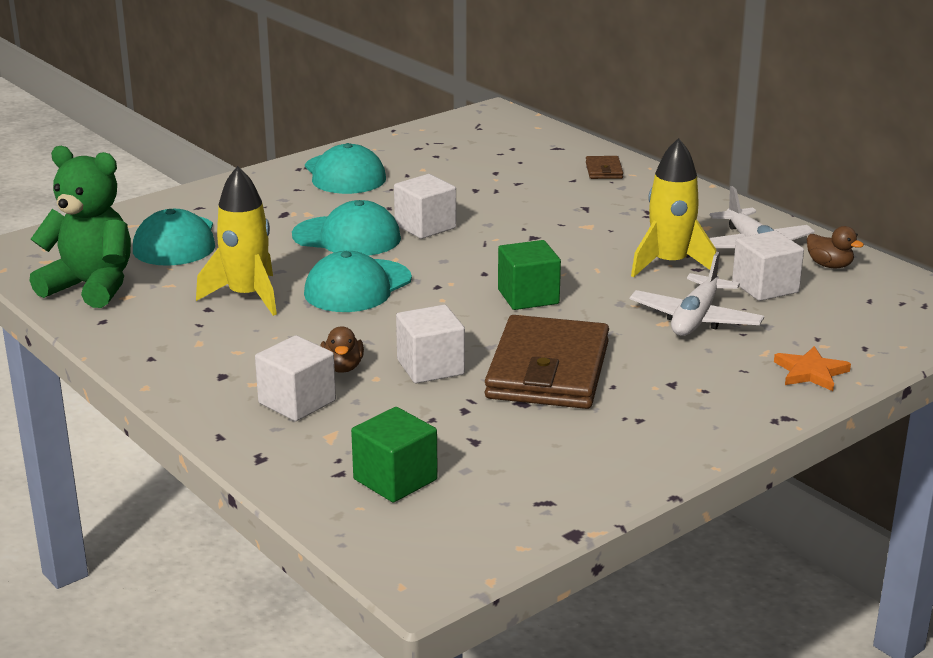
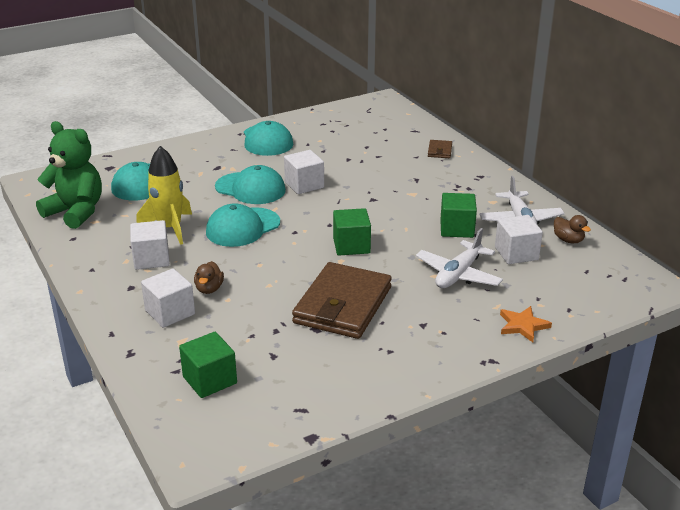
camera: 10 degrees right, 5 degrees up
(430, 367) = (266, 294): white cube -> white cube (151, 259)
(669, 264) = (457, 229): yellow rocket -> green cube

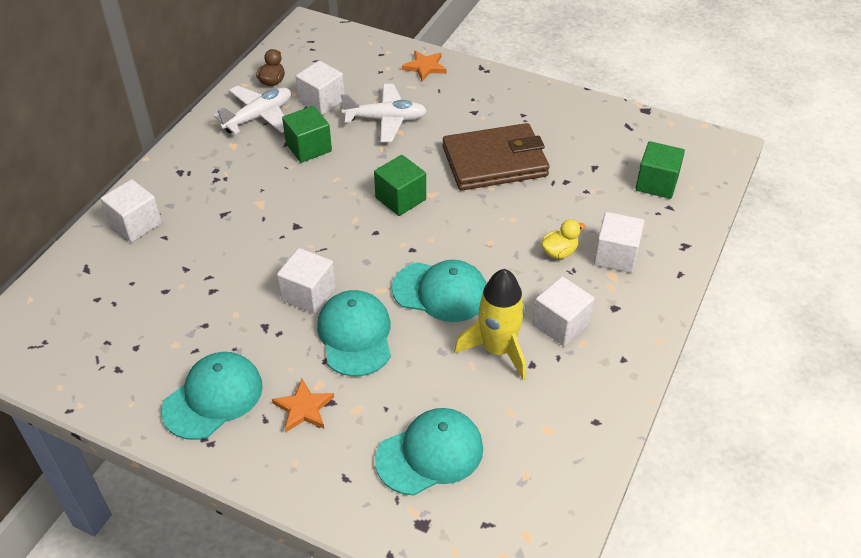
camera: 125 degrees left, 15 degrees up
(76, 212) = (550, 465): green teddy bear -> none
(209, 289) = (559, 252): brown duck -> yellow duck
(223, 160) = (303, 408): none -> orange star
(439, 151) = (135, 224): brown wallet -> white cube

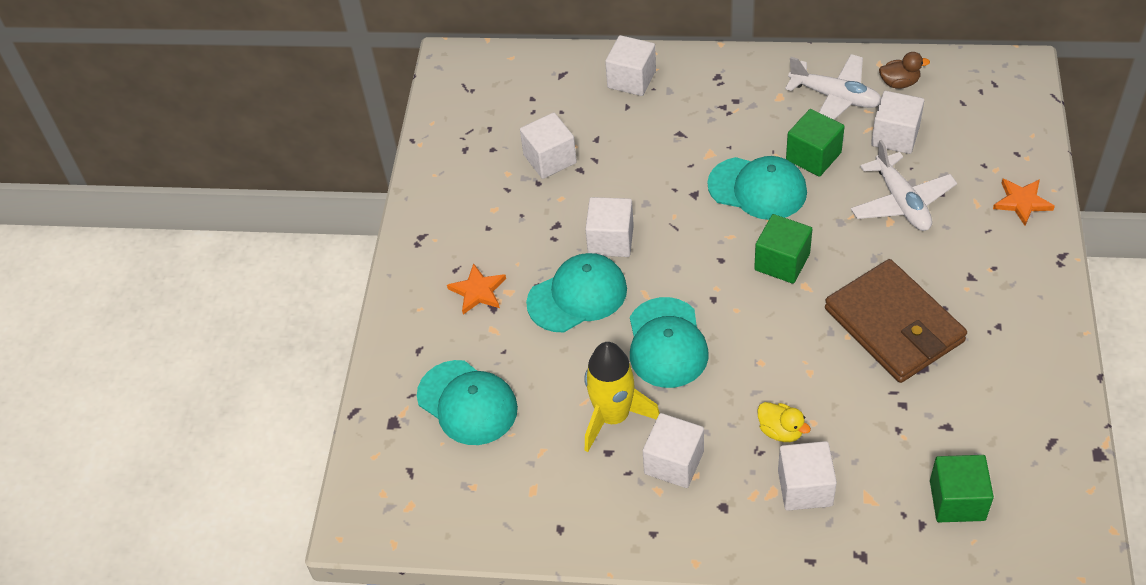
camera: 75 degrees right, 5 degrees up
(183, 308) = (550, 159): none -> white cube
(213, 397) = (463, 224): turquoise cap -> turquoise cap (757, 188)

